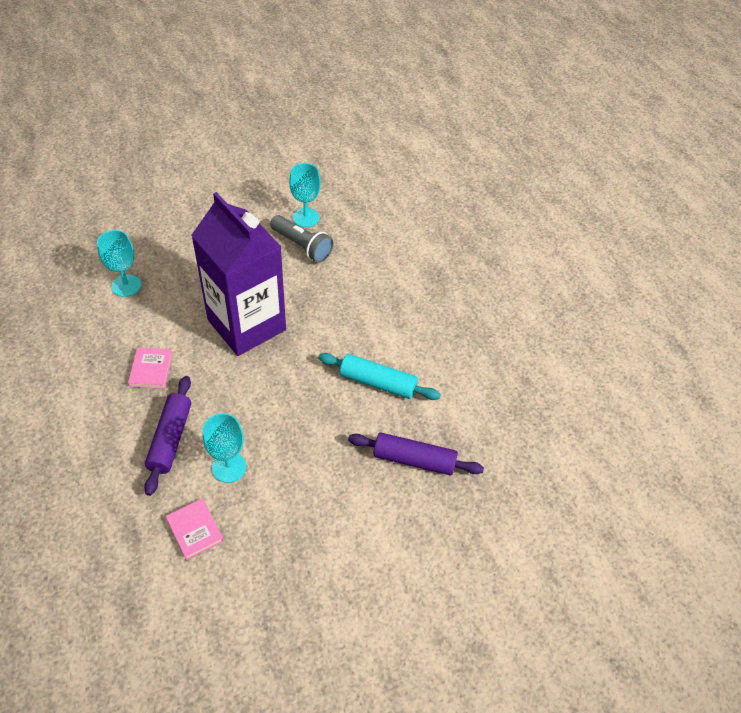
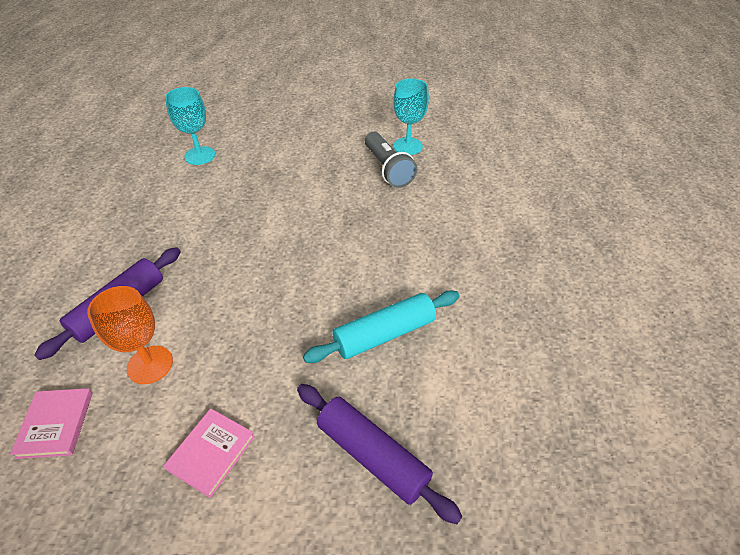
camera: 30 degrees right, 5 degrees down
(151, 369) = (159, 233): pink book -> pink book (211, 453)
(229, 467) = (150, 364): turquoise goblet -> orange goblet
(246, 325) = (281, 223): purple carton -> none
(378, 382) = (384, 334): turquoise rolling pin -> turquoise rolling pin turned 75 degrees counterclockwise

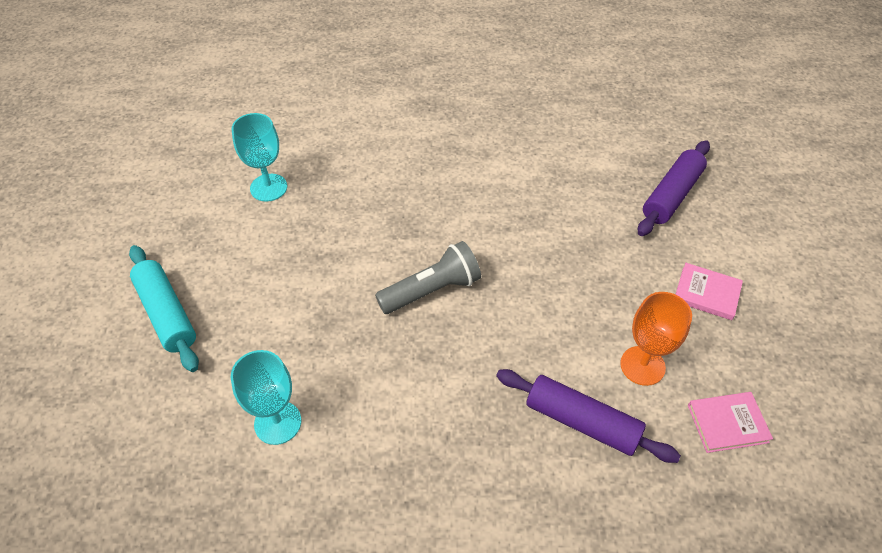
camera: 95 degrees left, 5 degrees up
(384, 334) = (560, 194): turquoise rolling pin -> turquoise rolling pin (166, 314)
(387, 169) = (316, 204): grey flashlight -> grey flashlight (432, 290)

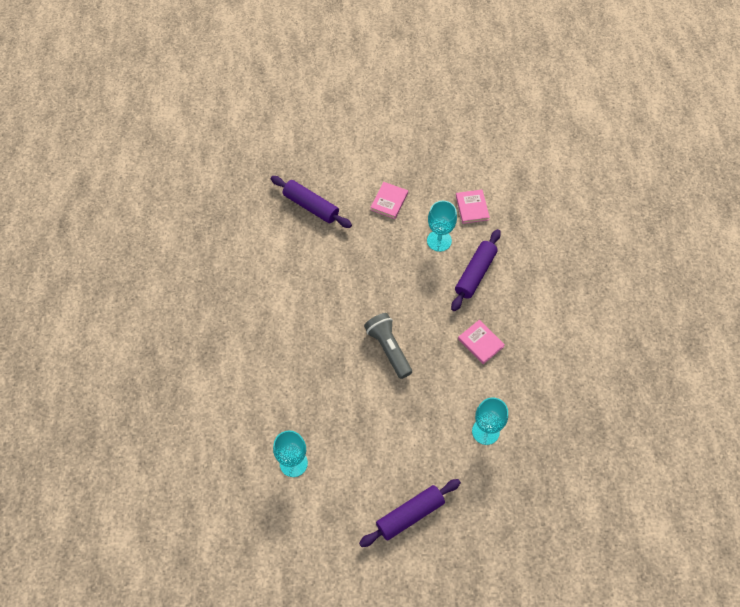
camera: 90 degrees left, 10 degrees up
(166, 314) = (410, 515): turquoise rolling pin -> purple rolling pin
(442, 424) = (480, 342): none -> pink book
(642, 365) = (439, 240): orange goblet -> turquoise goblet

